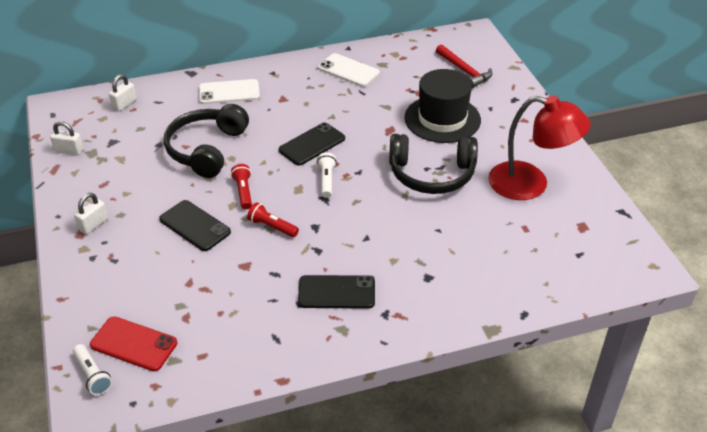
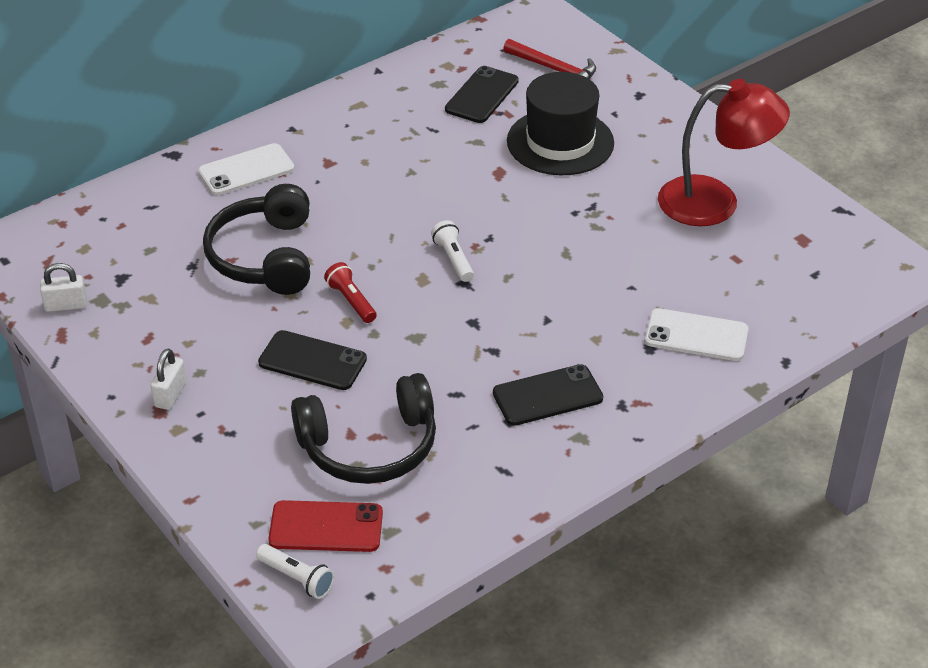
camera: 20 degrees left, 0 degrees up
(124, 104) = (103, 221): white padlock -> none
(272, 227) = (417, 336): red flashlight -> none
(312, 144) = (406, 216): black phone -> black phone (482, 95)
(348, 70) = (397, 102): white phone -> white phone (696, 335)
(431, 174) = (585, 218): black headphones -> black headphones (369, 446)

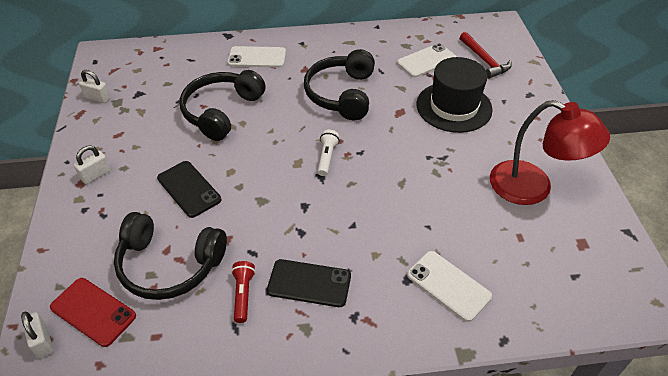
camera: 30 degrees right, 5 degrees up
(297, 578) = (43, 342): white flashlight -> white padlock
(351, 301) = (244, 159): red flashlight -> red flashlight (243, 294)
(406, 177) = (341, 94): none -> black headphones
(482, 95) = (426, 61): black phone -> white phone

